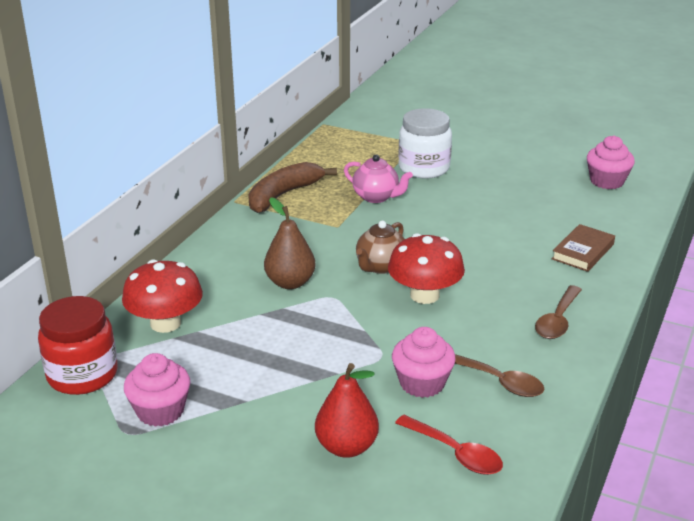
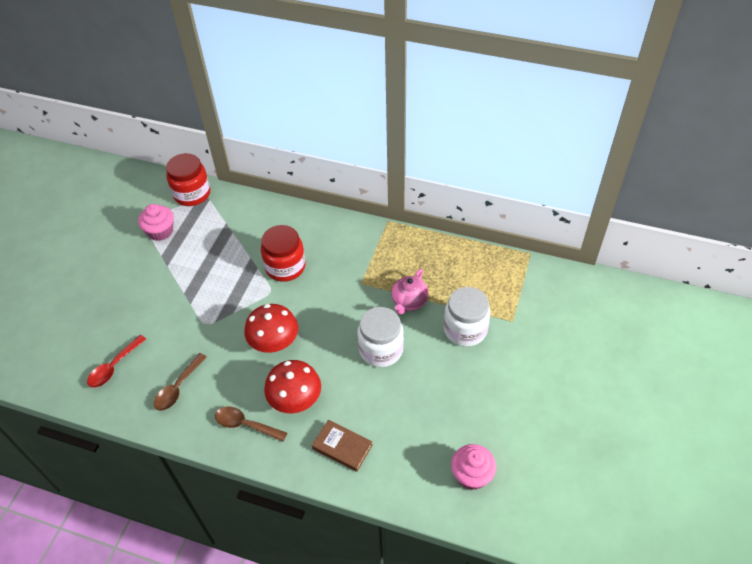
camera: 85 degrees right, 20 degrees up
(165, 323) = (239, 216): red mushroom -> red mushroom (295, 399)
(283, 195) = (401, 246): brown banana -> none
(290, 283) = (285, 267): brown pear -> red jar
(346, 447) = (124, 315): red pear -> none
(380, 266) = (309, 313): brown teapot -> none
(422, 383) = (178, 346): pink cupcake -> none
(446, 219) = (381, 350): none -> white jar

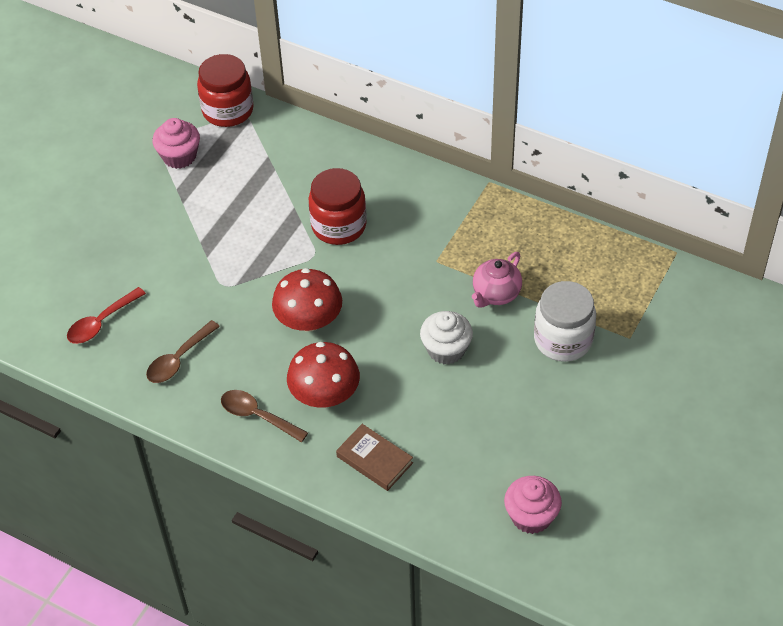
camera: 10 degrees right, 0 degrees up
(381, 350) = (446, 349): white jar -> white cupcake

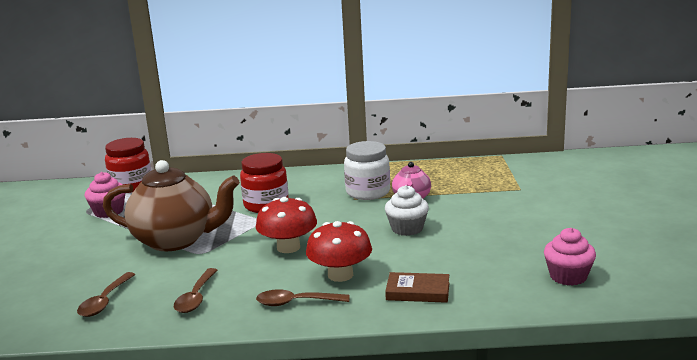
camera: 30 degrees left, 30 degrees down
(101, 322) = (105, 301): red spoon -> brown spoon
(214, 249) = (176, 240): none -> brown teapot
(563, 340) = (480, 202): white jar -> white jar (368, 192)

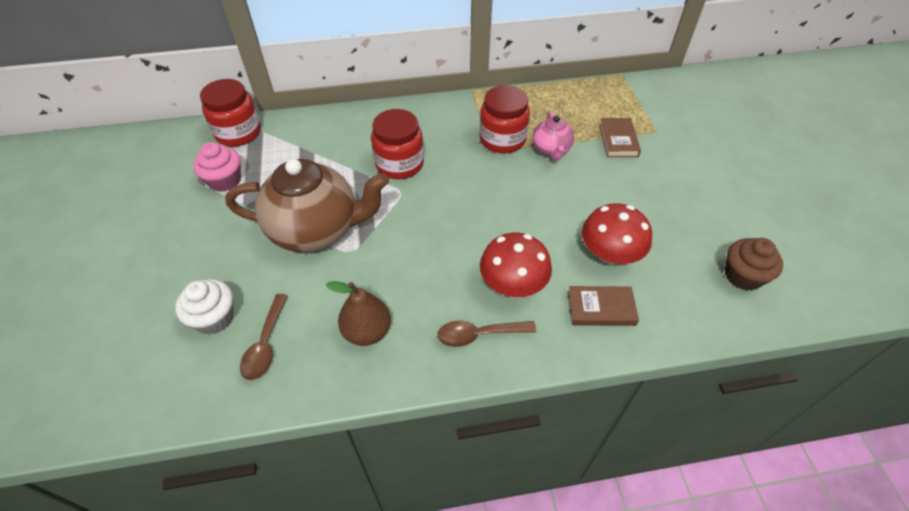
camera: 10 degrees left, 30 degrees up
(196, 297) = (367, 332): brown spoon -> brown pear
(288, 247) = (444, 238): red mushroom -> red mushroom (609, 254)
(368, 192) = (502, 139): white jar -> red jar
(407, 228) = (560, 201): white cupcake -> white cupcake (214, 318)
(479, 194) = (618, 140): none -> brown book
(568, 276) = (743, 276): pink cupcake -> brown cupcake

